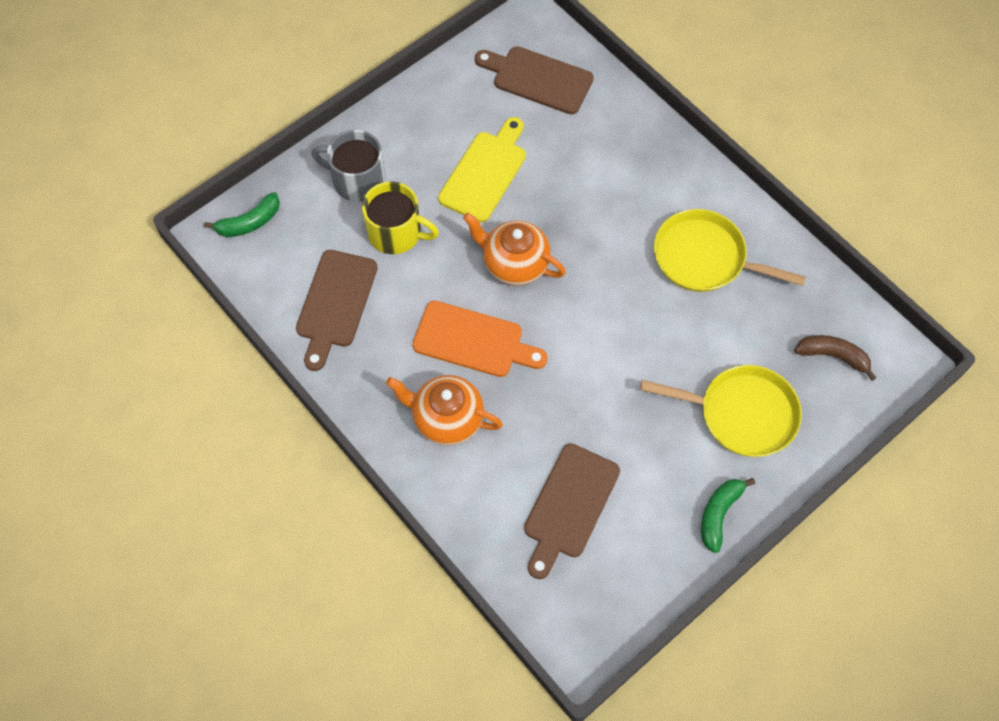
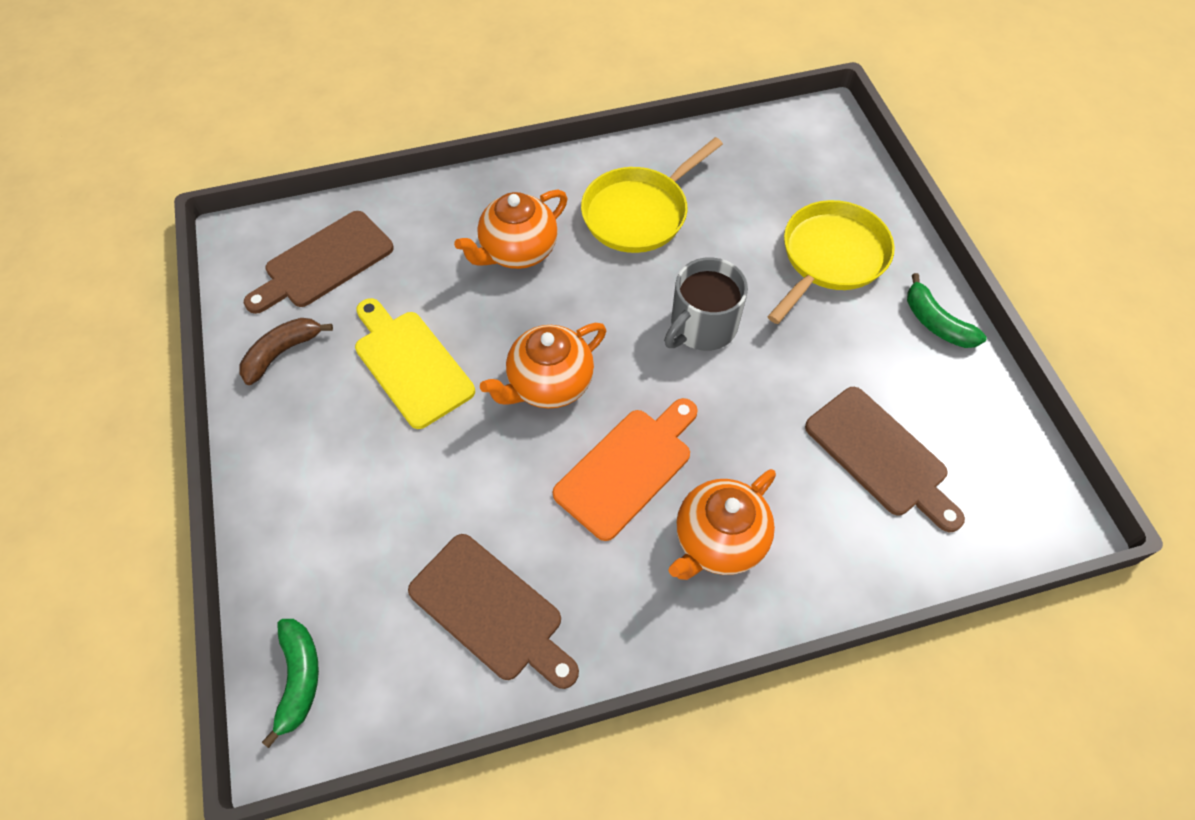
camera: 65 degrees left, 5 degrees down
(357, 180) = (326, 509): grey mug -> grey mug (702, 326)
(396, 233) = (431, 494): yellow mug -> none
(618, 192) = (517, 251): none -> orange teapot
(833, 356) = (798, 163): brown banana -> brown banana (282, 352)

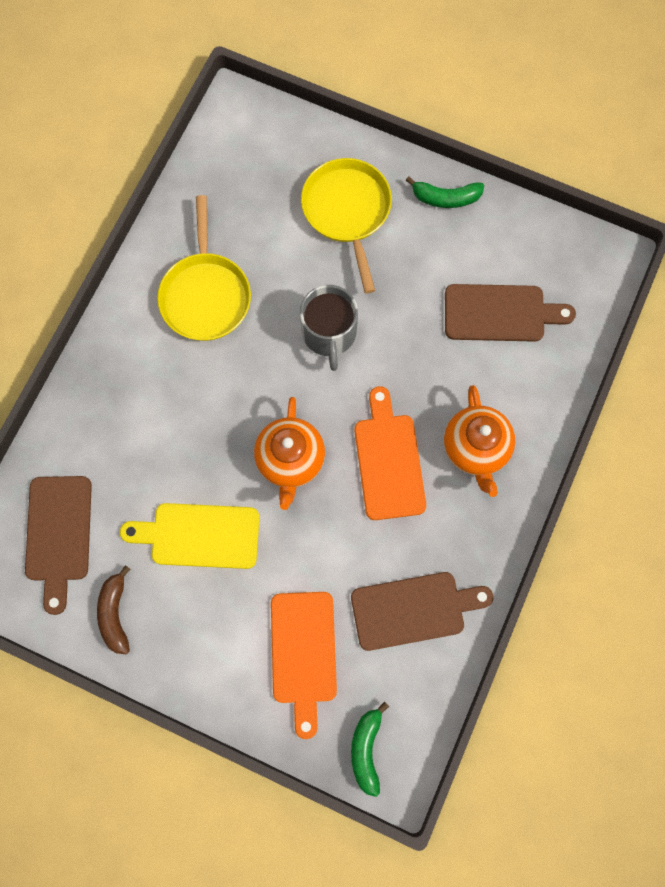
camera: 50 degrees left, 15 degrees up
(299, 678) = (366, 749): green banana -> green banana turned 120 degrees counterclockwise
(361, 538) = (303, 653): none -> orange cutting board
(517, 251) = (167, 398): orange teapot -> none

